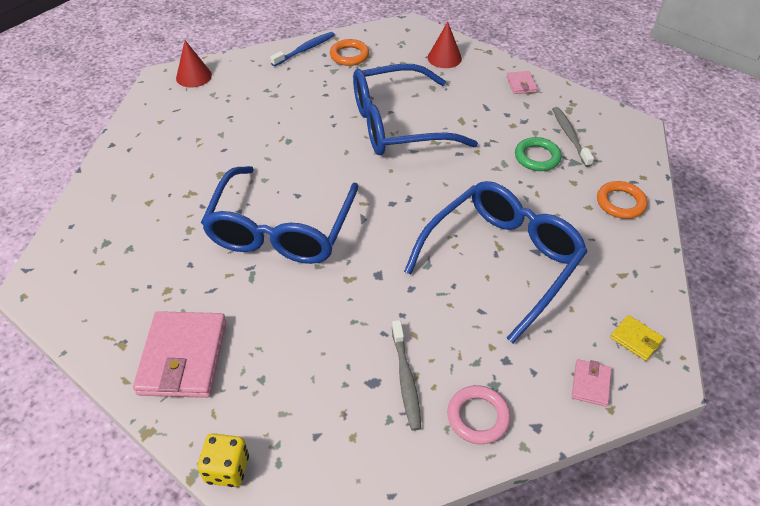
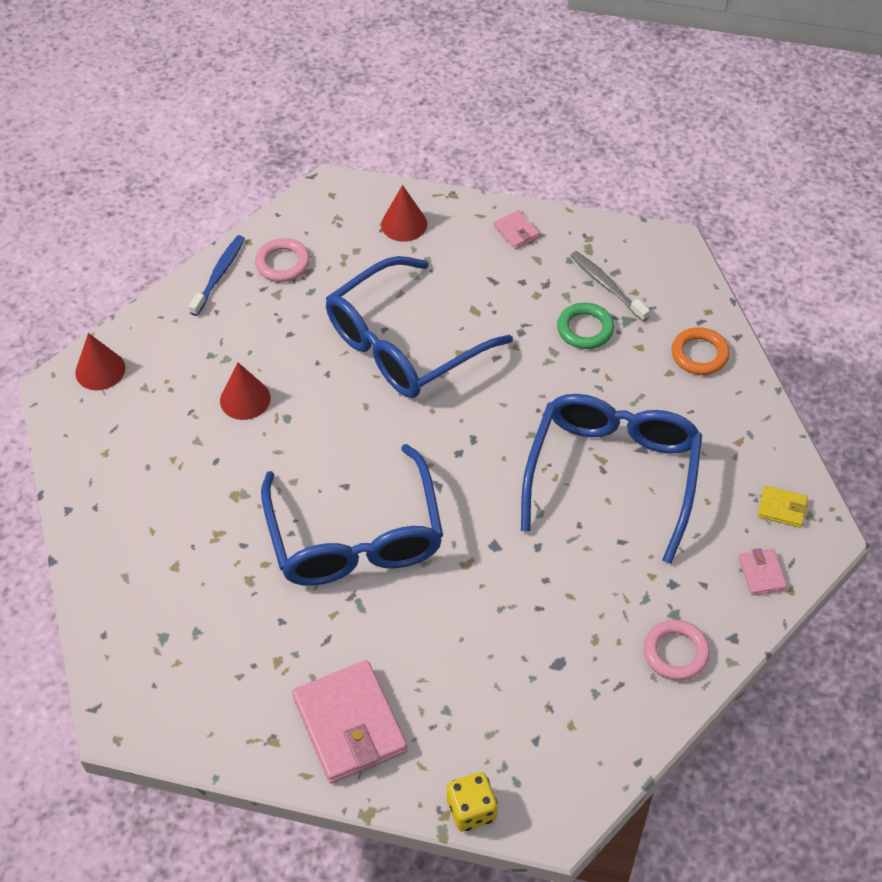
camera: 25 degrees left, 5 degrees up
(269, 121) = (245, 399): none -> red cone
(349, 55) = (283, 263): orange ring -> pink ring
(406, 379) = (588, 646): grey toothbrush -> none

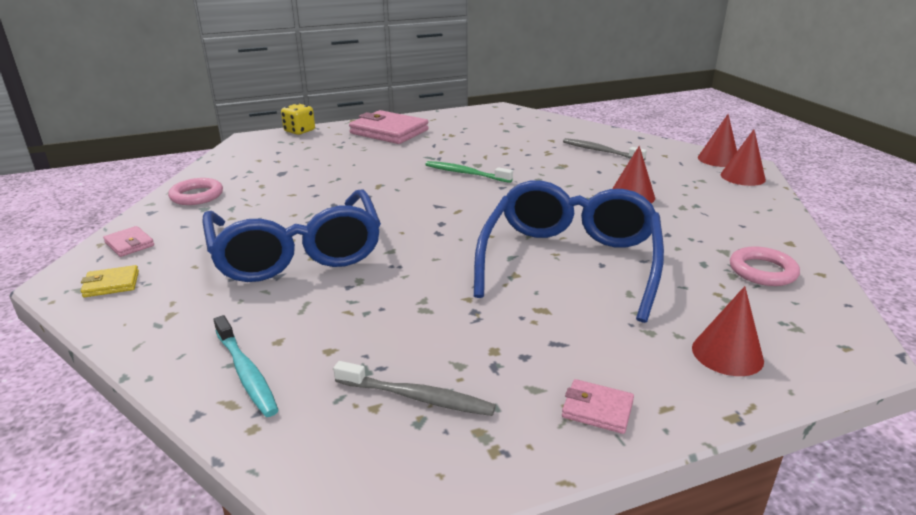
camera: 145 degrees right, 25 degrees down
(68, 412) = (718, 159): none -> red cone
(158, 502) = (600, 151): none -> grey toothbrush
(219, 275) = (789, 244): blue toothbrush -> none
(355, 536) = (465, 173): blue glasses -> green toothbrush
(585, 329) = (407, 341): green ring -> none
(699, 354) = (246, 372): orange ring -> turquoise toothbrush

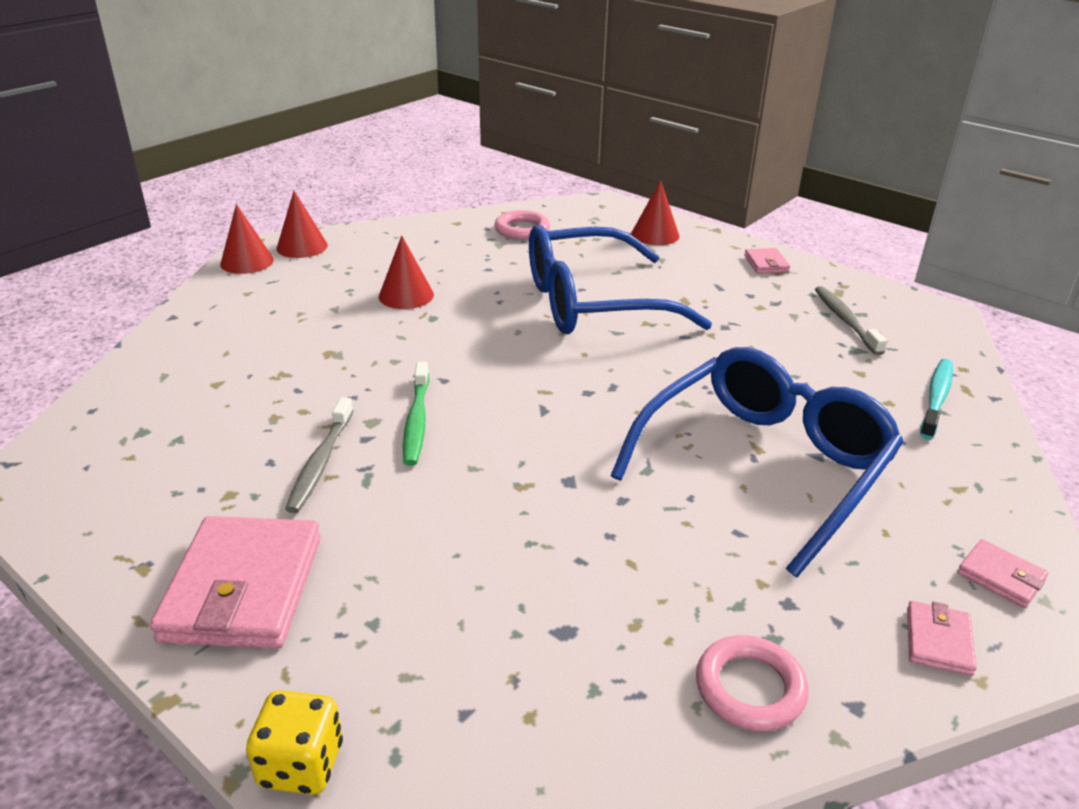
camera: 120 degrees left, 5 degrees up
(111, 284) = (1000, 577): yellow wallet -> pink wallet
(600, 151) = (254, 336): grey toothbrush -> grey toothbrush (321, 462)

